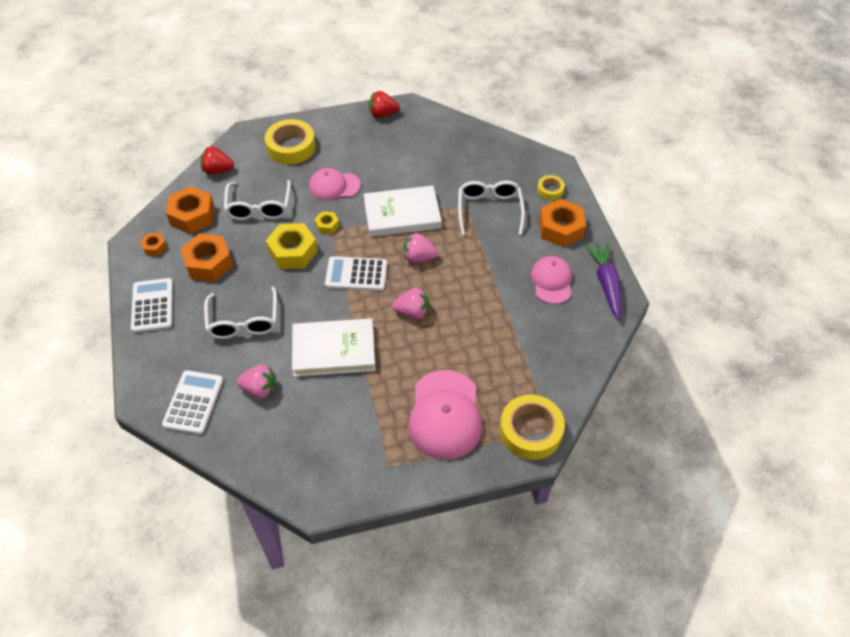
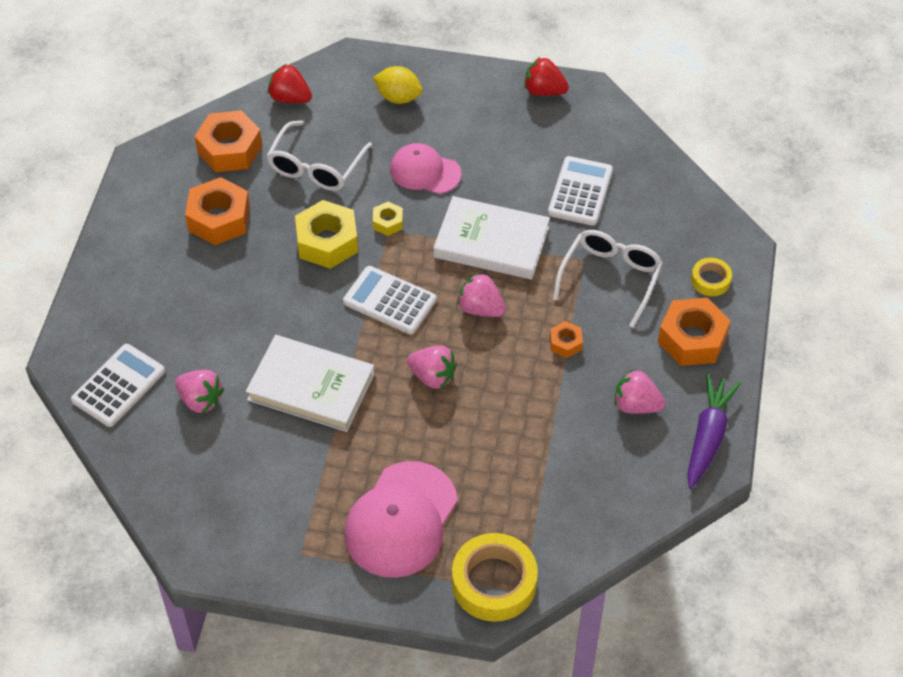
camera: 25 degrees right, 0 degrees up
(152, 306) = (128, 249): white calculator -> white calculator (580, 192)
(154, 247) = (165, 174): orange nut -> orange nut (565, 343)
(243, 321) = (223, 308): white glasses -> none
(291, 147) = (398, 97): yellow tape -> yellow lemon
(551, 281) = (636, 405): pink cap -> pink strawberry

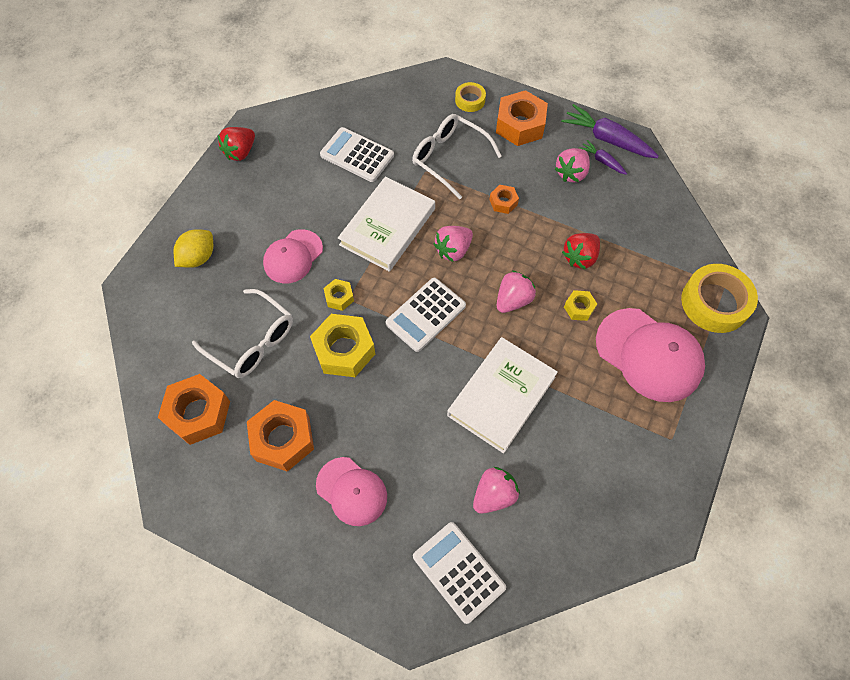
camera: 75 degrees left, 10 degrees up
(179, 285) = (352, 491): none -> pink cap
(290, 98) = (157, 346): red strawberry -> red strawberry (580, 257)
(442, 442) = (579, 308): none -> yellow nut
(669, 435) = (602, 161): none -> purple carrot

